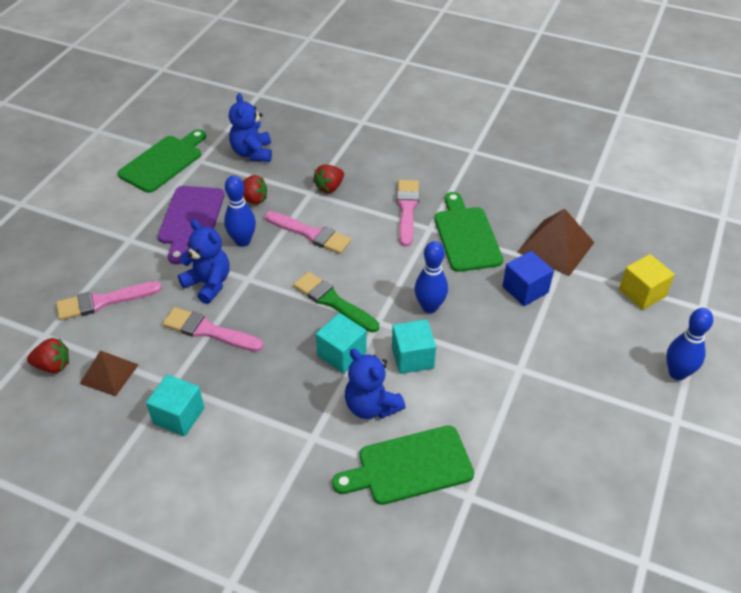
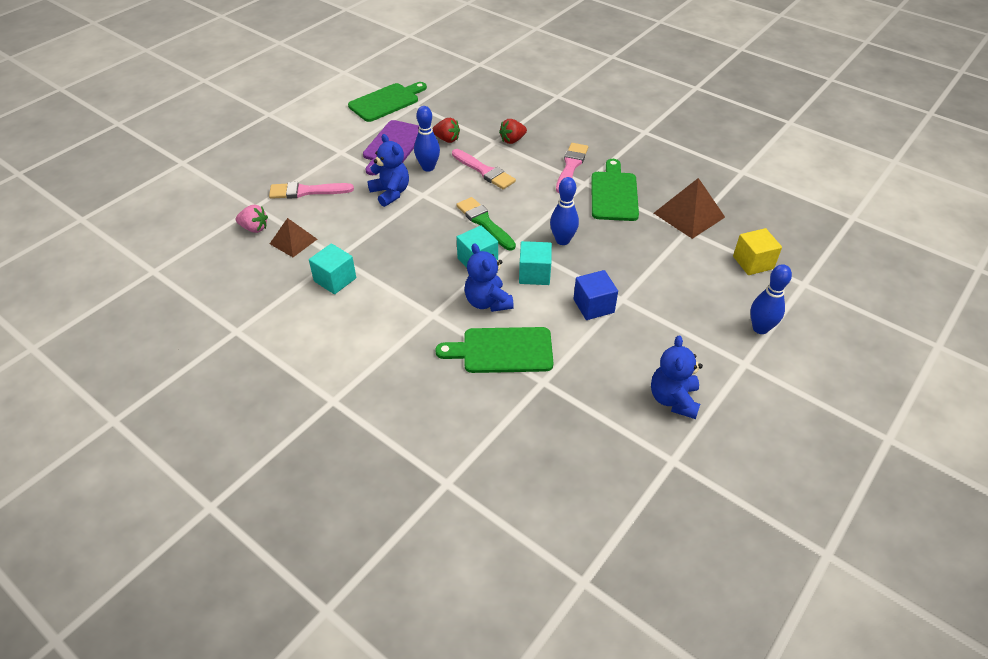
camera: 15 degrees right, 0 degrees up
(53, 366) = (254, 228): red strawberry -> pink strawberry
(208, 331) = (378, 226): pink brush -> none
(252, 153) = (459, 106): blue teddy bear -> blue teddy bear (673, 399)
(525, 289) = (649, 242): blue cube -> blue cube (593, 306)

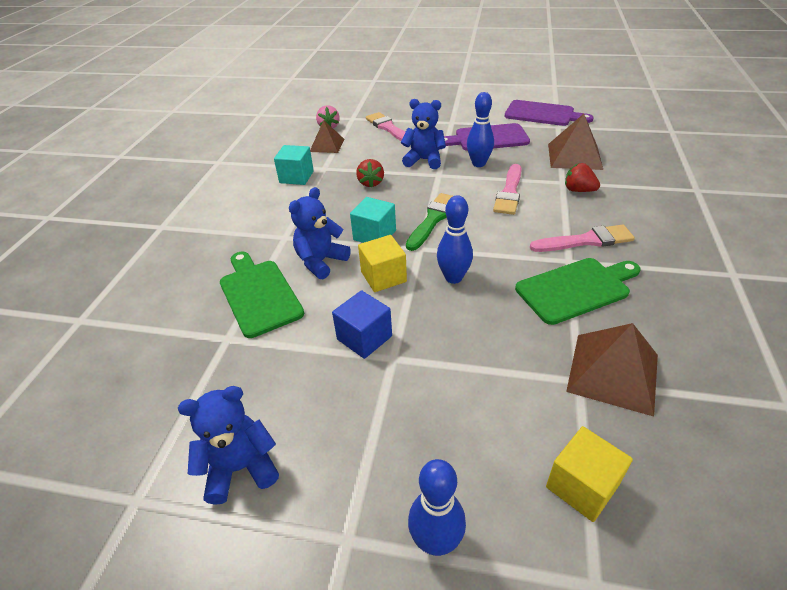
camera: 65 degrees right, 5 degrees down
(386, 102) = (542, 114): green cutting board -> purple cutting board
(390, 193) = (424, 160): blue teddy bear -> blue teddy bear turned 105 degrees counterclockwise
(447, 139) = (530, 158): red strawberry -> red strawberry (371, 183)
(467, 119) = (574, 156): none -> brown pyramid
(534, 274) = (383, 276): turquoise cube -> yellow cube

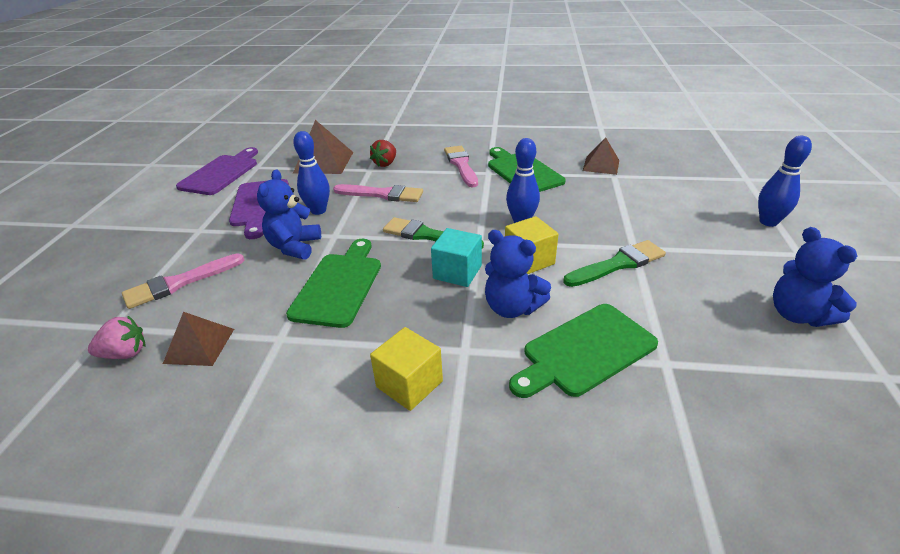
camera: 95 degrees left, 5 degrees down
(296, 177) = (298, 367): turquoise cube -> none
(364, 338) = (618, 264): blue cube -> green brush
(371, 183) = (339, 285): red strawberry -> green cutting board
(582, 486) = (692, 179): yellow cube -> yellow cube (409, 384)
(613, 372) = (601, 165): brown pyramid -> brown pyramid, size x0.64

